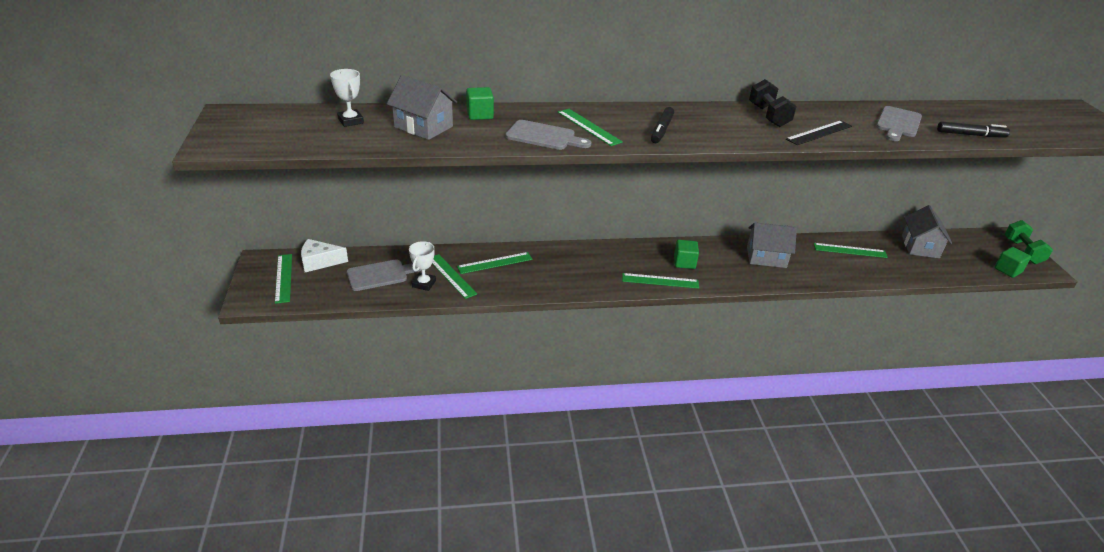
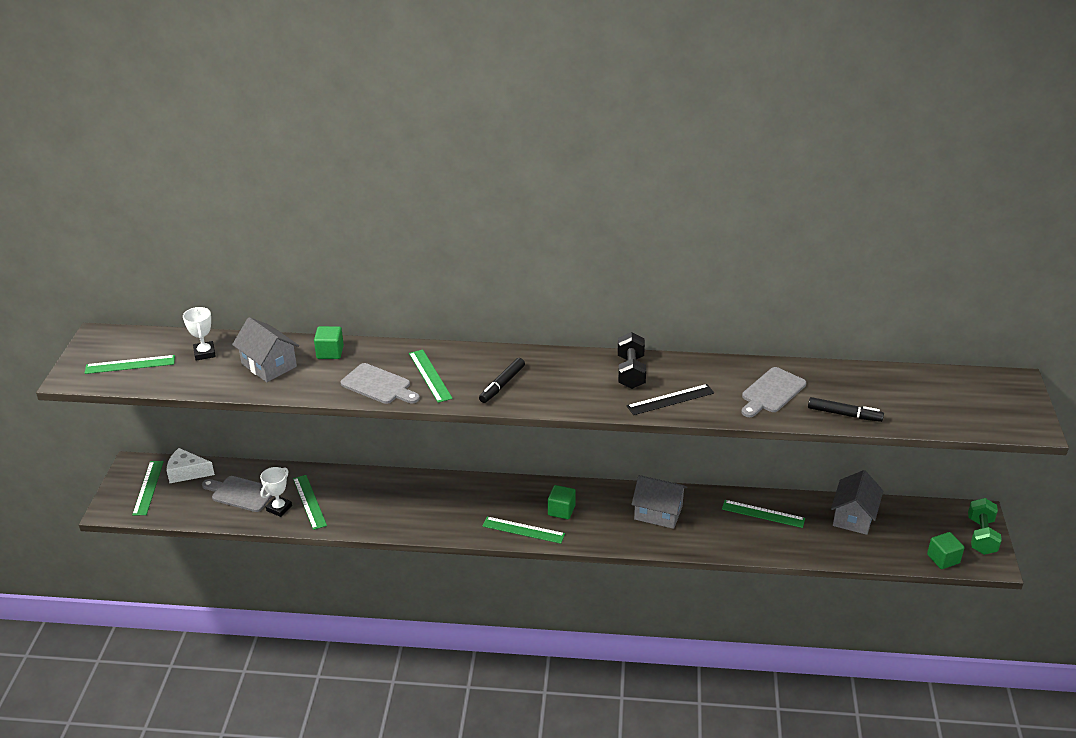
camera: 15 degrees right, 0 degrees up
(380, 275) = (240, 493): grey cutting board -> grey cutting board turned 150 degrees counterclockwise
(495, 263) = (359, 491): green ruler -> green ruler (130, 364)

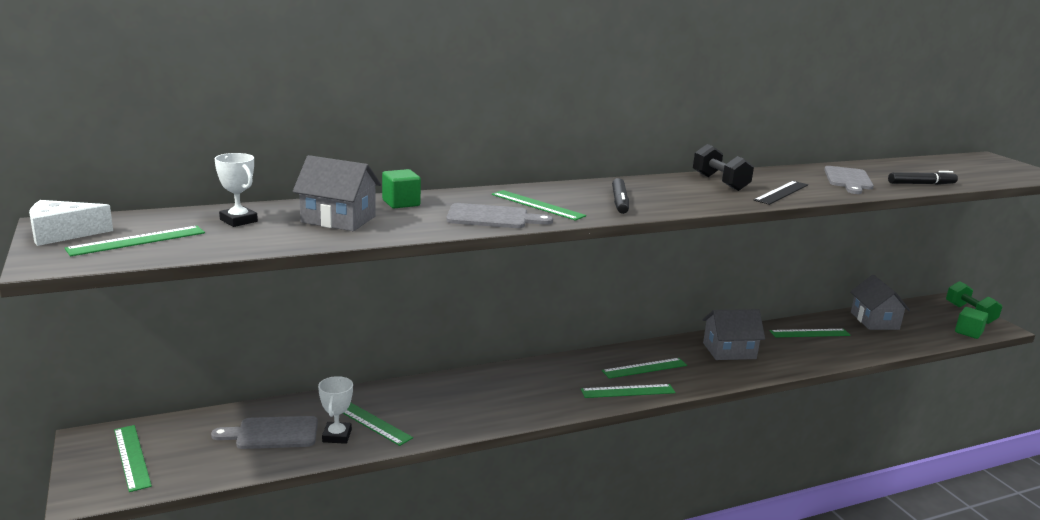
camera: 30 degrees left, 15 degrees down
(187, 472) = (179, 429): white cheese -> white cheese (62, 234)
(561, 510) = (644, 368): green cube -> green ruler

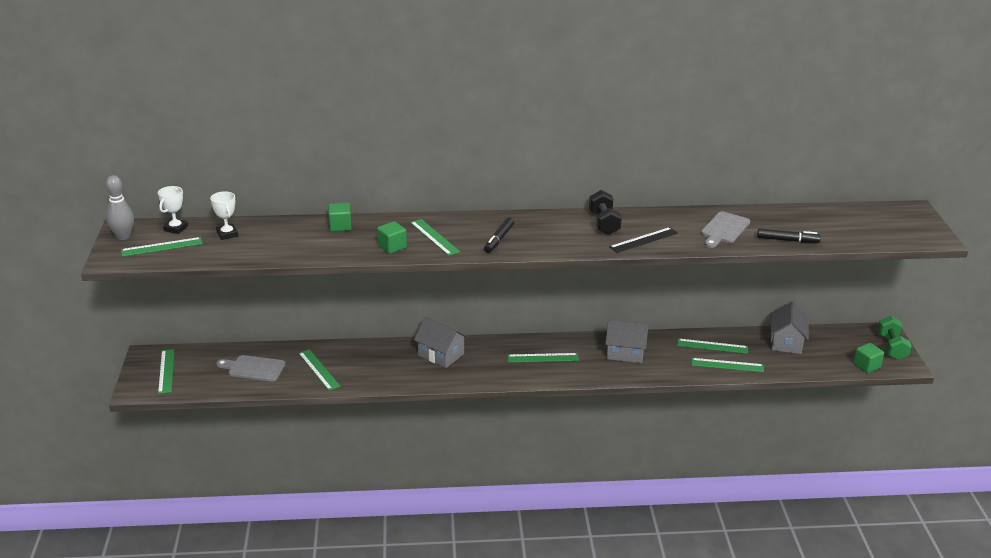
camera: 20 degrees right, 10 degrees up
(62, 234) = (123, 237): white cheese -> grey bowling pin
(337, 436) = (292, 377): white trophy -> white trophy (175, 228)
(338, 219) = (289, 239): grey house -> grey house (441, 354)
(492, 217) = (392, 247): grey cutting board -> green cube
(628, 391) = (514, 375): green ruler -> green ruler (727, 365)

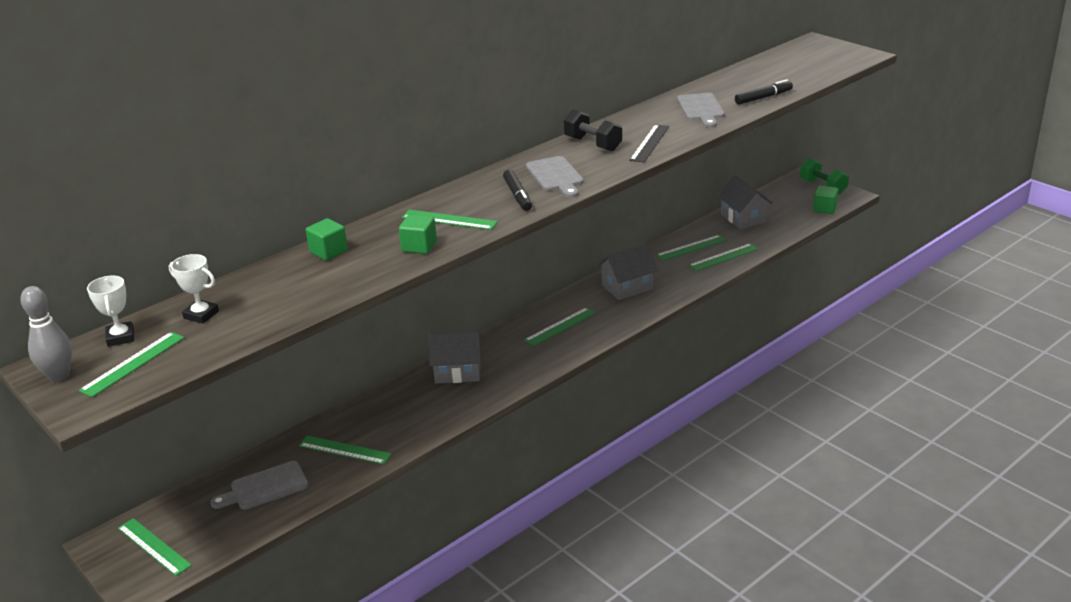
camera: 35 degrees left, 0 degrees up
(543, 236) = (555, 176): none -> grey cutting board

